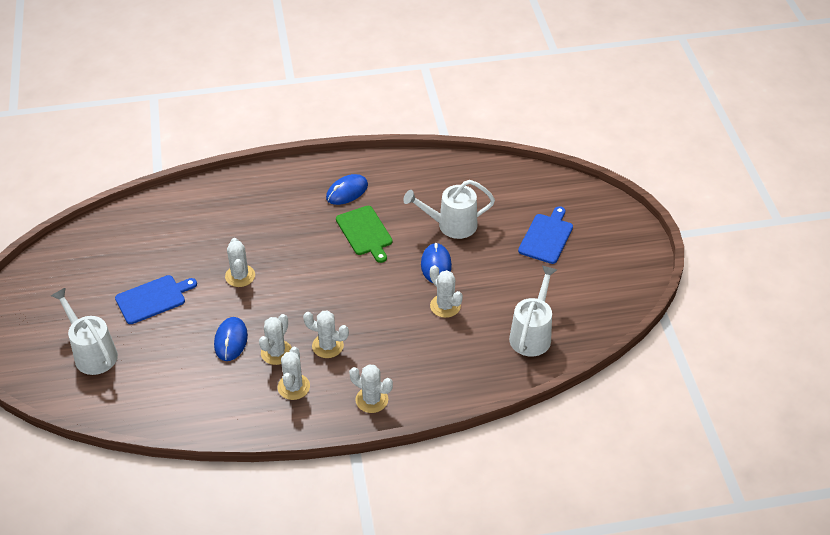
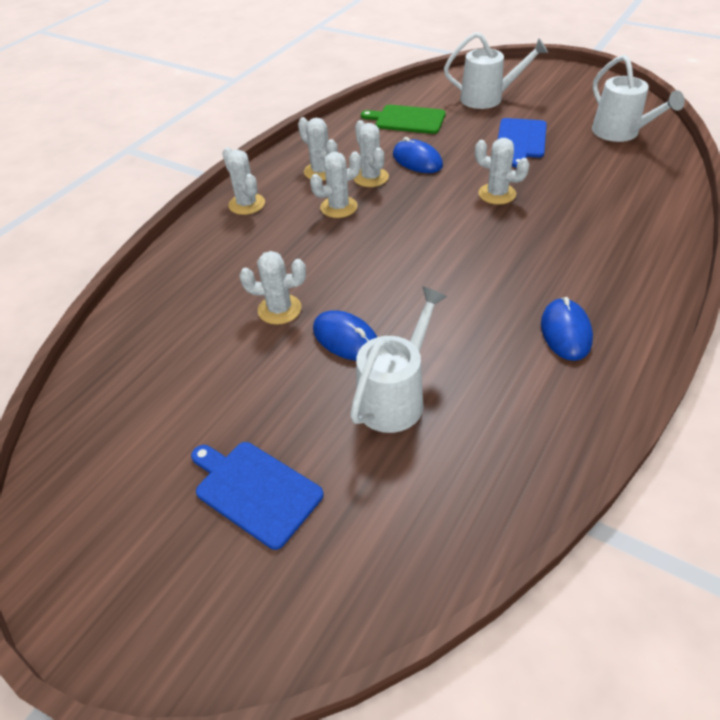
camera: 135 degrees right, 0 degrees up
(365, 232) = (469, 309): green cutting board -> green cutting board (407, 120)
(371, 400) = (247, 204): white cactus -> white cactus turned 75 degrees clockwise
(532, 334) = (150, 355): white watering can -> white watering can (620, 133)
(546, 237) = (255, 491): blue cutting board -> blue cutting board turned 150 degrees clockwise

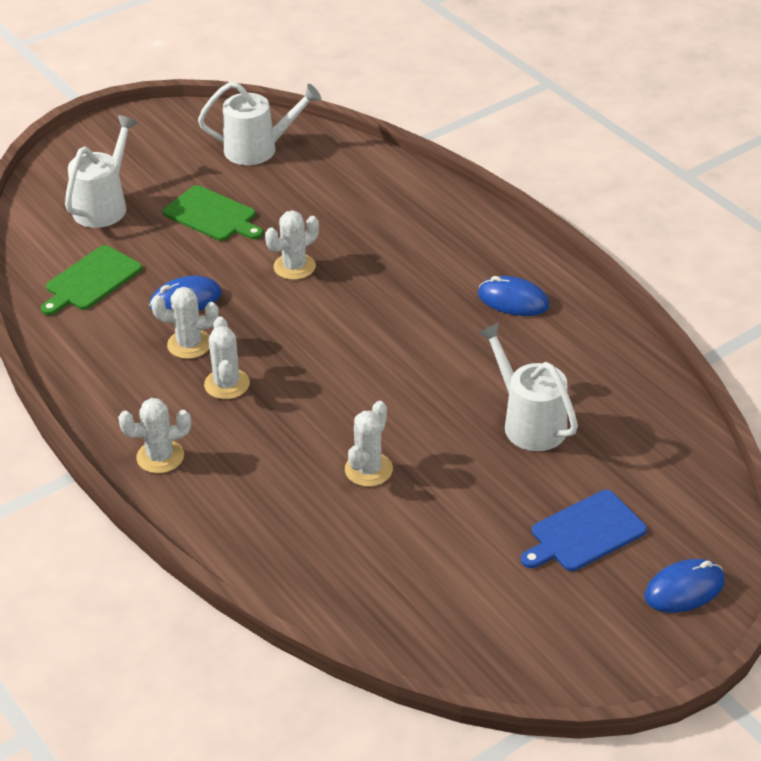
camera: 70 degrees left, 5 degrees down
(321, 171) = (142, 380): white cactus -> none
(346, 338) = (439, 434): blue mouse -> blue mouse (684, 589)
(521, 140) = (212, 215): blue cutting board -> green cutting board

